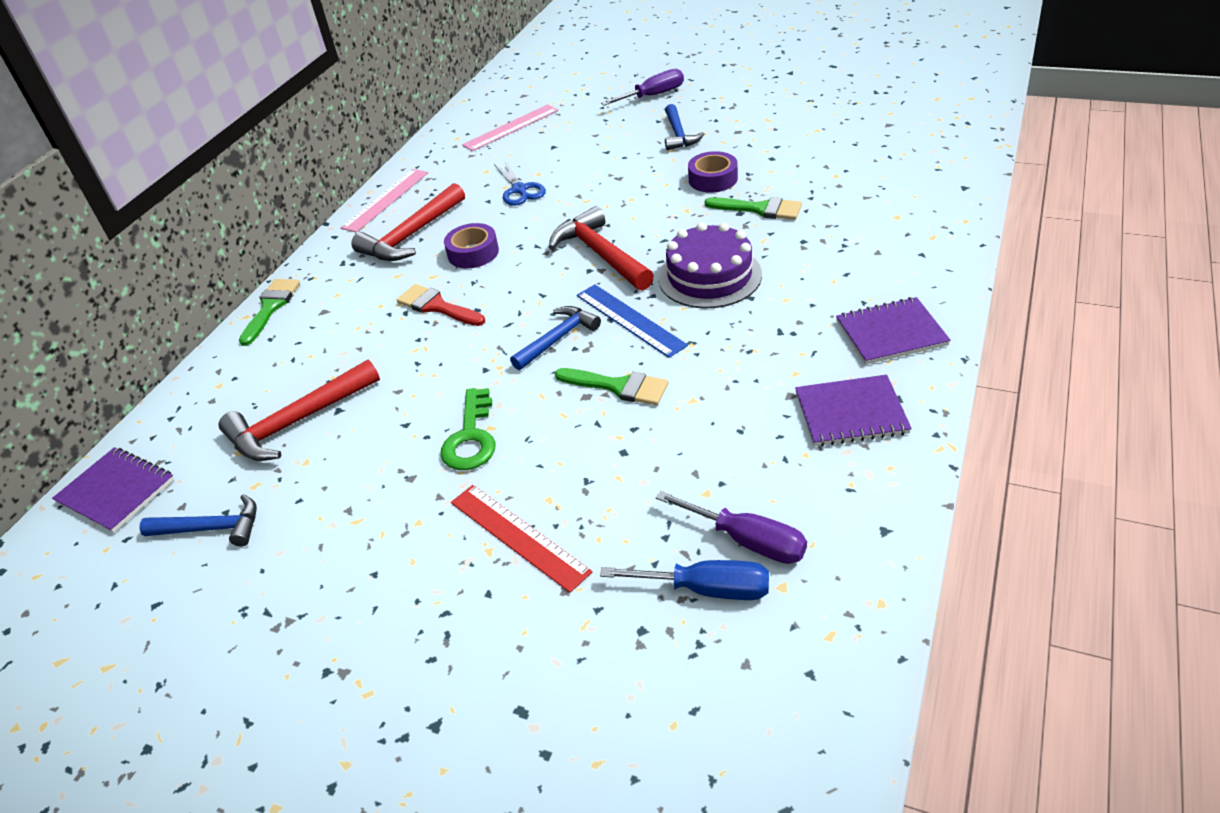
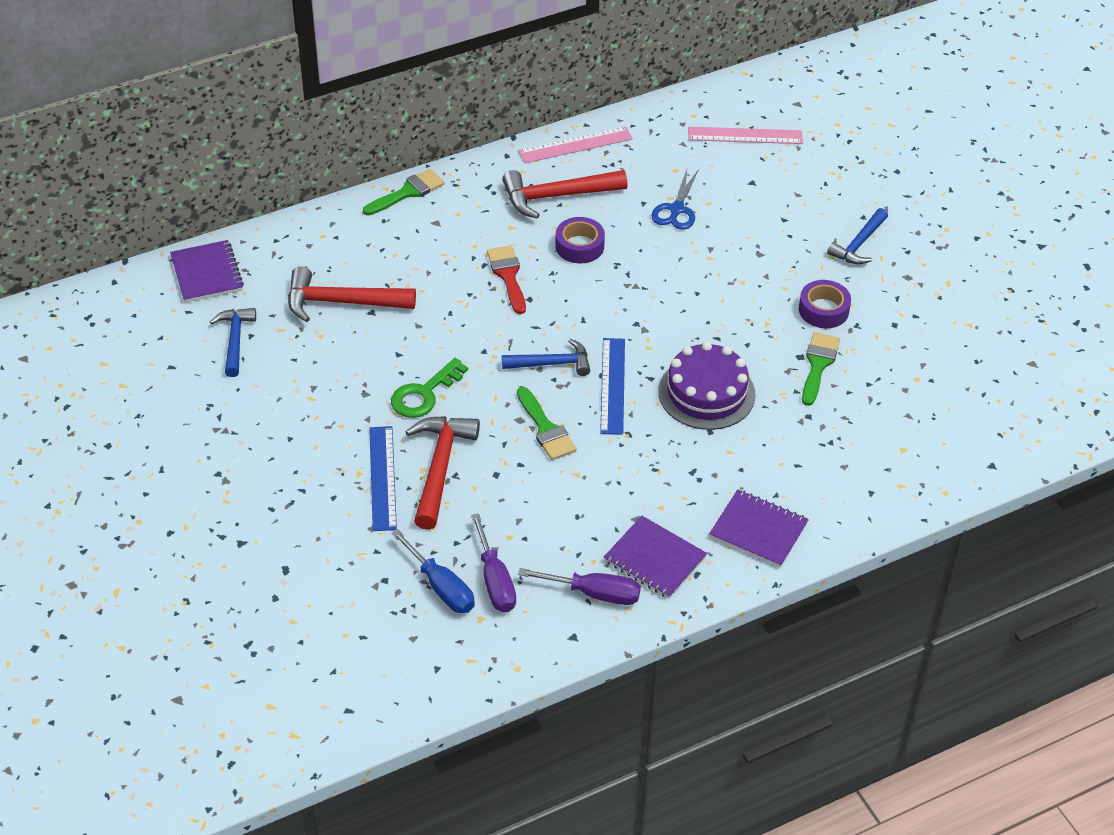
camera: 35 degrees right, 5 degrees up
(211, 528) = (235, 340): blue hammer -> blue hammer turned 135 degrees counterclockwise
(519, 536) = (383, 478): red ruler -> blue ruler
(601, 254) = (660, 316): red hammer -> red hammer (439, 468)
(653, 95) = (896, 185): purple screwdriver -> purple screwdriver (594, 593)
(760, 209) = (818, 364): green brush -> green brush turned 135 degrees counterclockwise

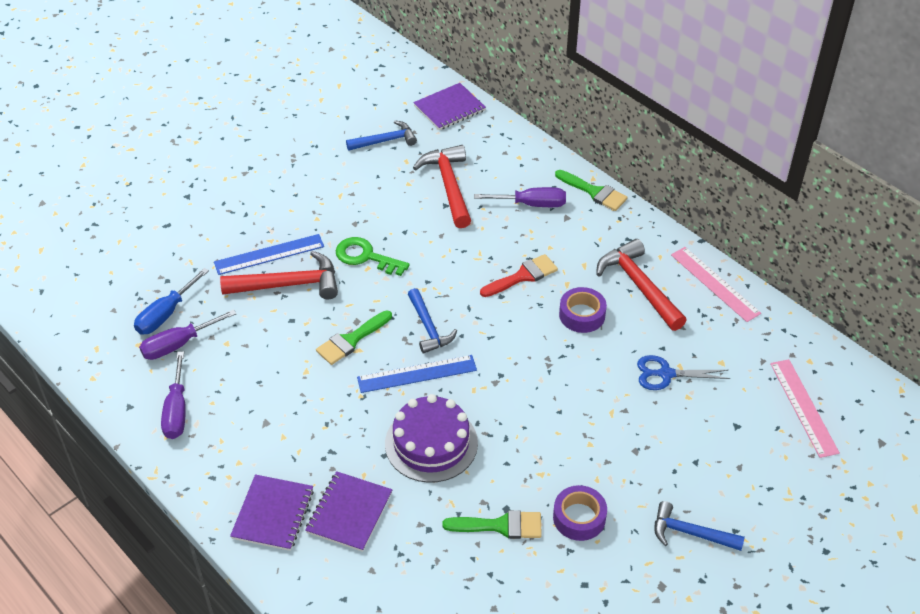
camera: 75 degrees right, 0 degrees up
(403, 244) = (531, 204): none -> purple screwdriver
(654, 559) = (222, 444): purple notebook -> purple notebook (349, 513)

